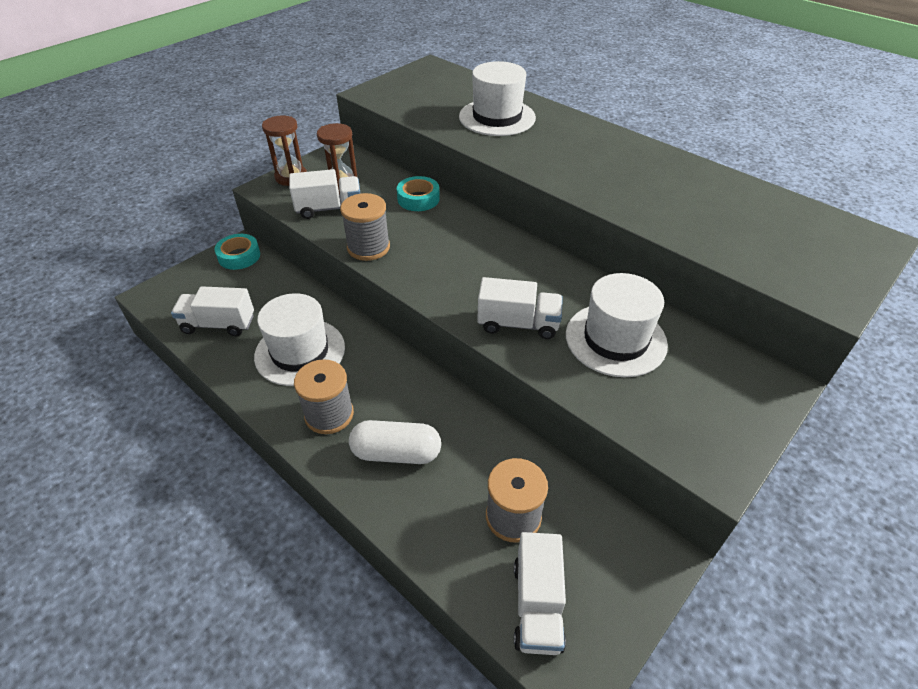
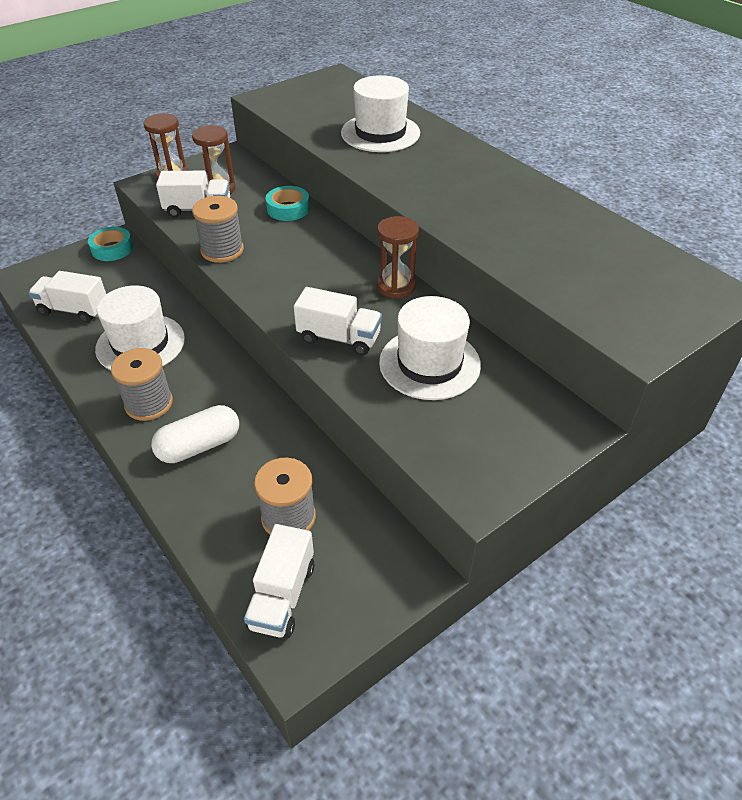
camera: 10 degrees right, 0 degrees up
(396, 453) = (199, 446): white capsule -> white capsule turned 45 degrees counterclockwise
(552, 265) = (396, 286): none -> brown hourglass

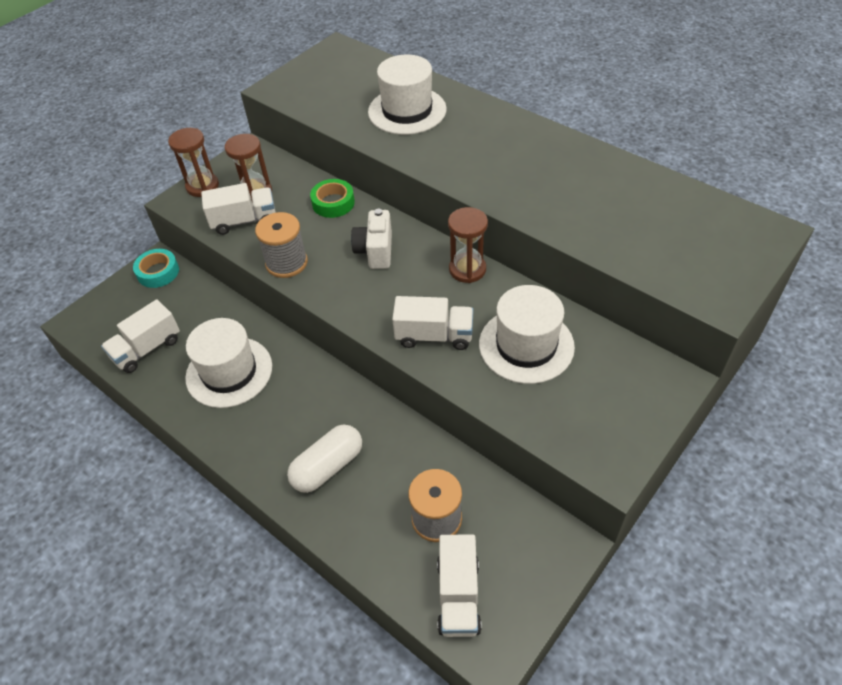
camera: 10 degrees left, 5 degrees up
(74, 310) = (147, 349): white truck -> white truck turned 45 degrees counterclockwise
(149, 403) = (262, 434): grey spool -> none
(288, 209) = (333, 203): turquoise tape -> green tape
(311, 255) = (375, 251): none -> white camera

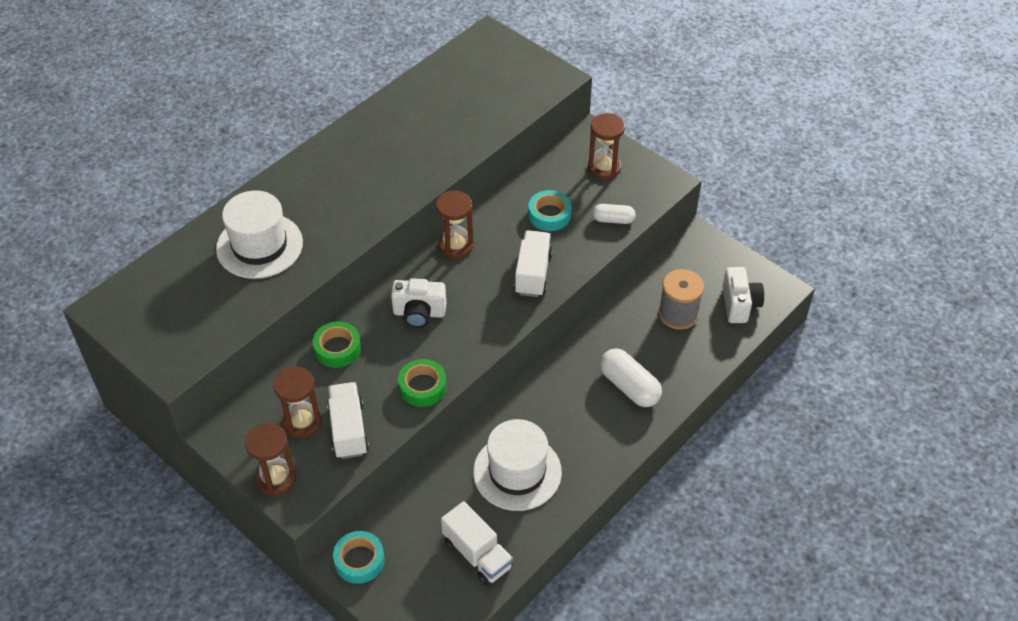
camera: 90 degrees left, 0 degrees up
(286, 263) = (422, 387): grey spool -> green tape
(458, 595) = (739, 305): white truck -> white camera
(526, 345) = (549, 215): white hat -> turquoise tape
(529, 409) = (613, 220): none -> white capsule
(619, 396) = (604, 168): none -> brown hourglass

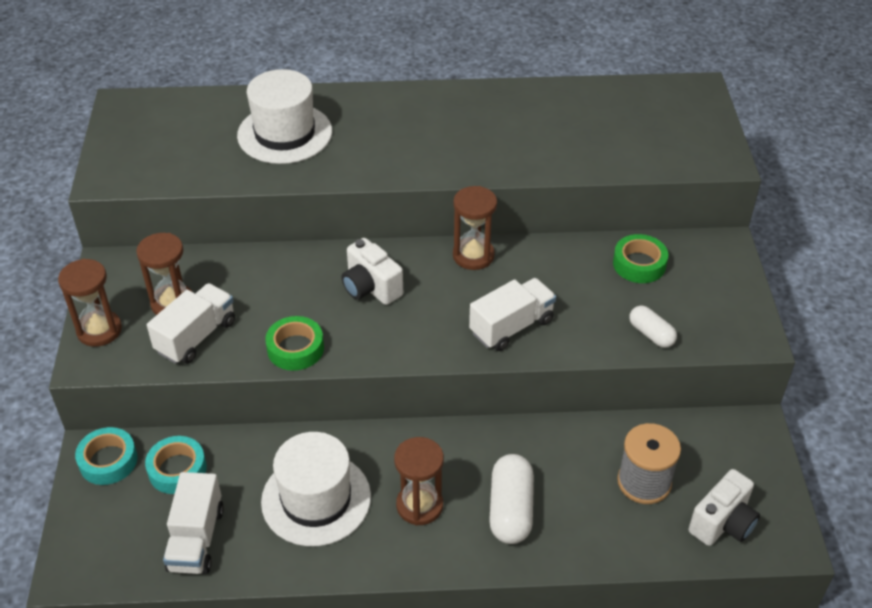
camera: 45 degrees right, 5 degrees down
(337, 348) = (272, 268): green tape -> green tape (639, 264)
(549, 215) = (592, 288): turquoise tape -> turquoise tape (177, 469)
(604, 168) = (701, 282): brown hourglass -> brown hourglass (419, 505)

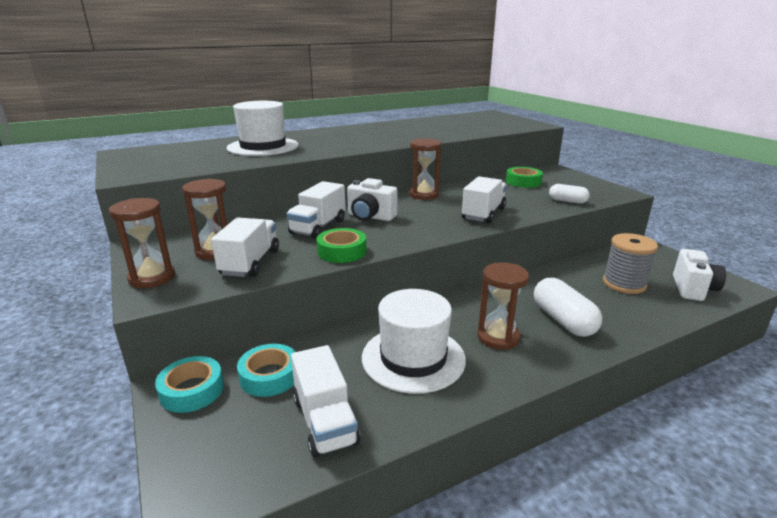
camera: 25 degrees left, 20 degrees down
(299, 290) = (318, 227): none -> white truck

